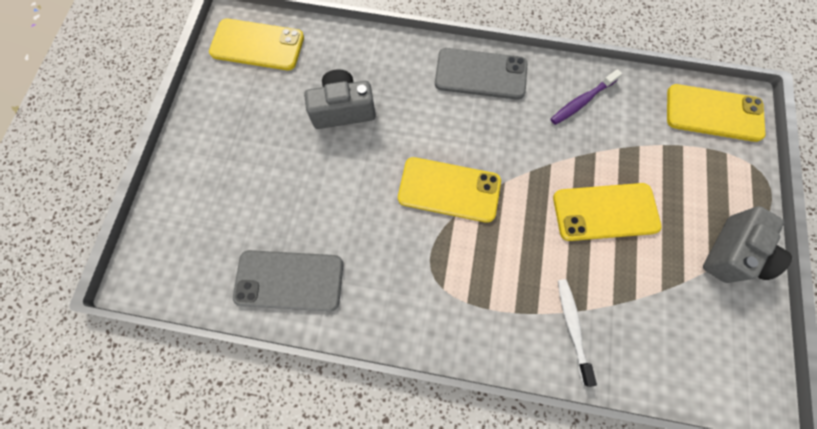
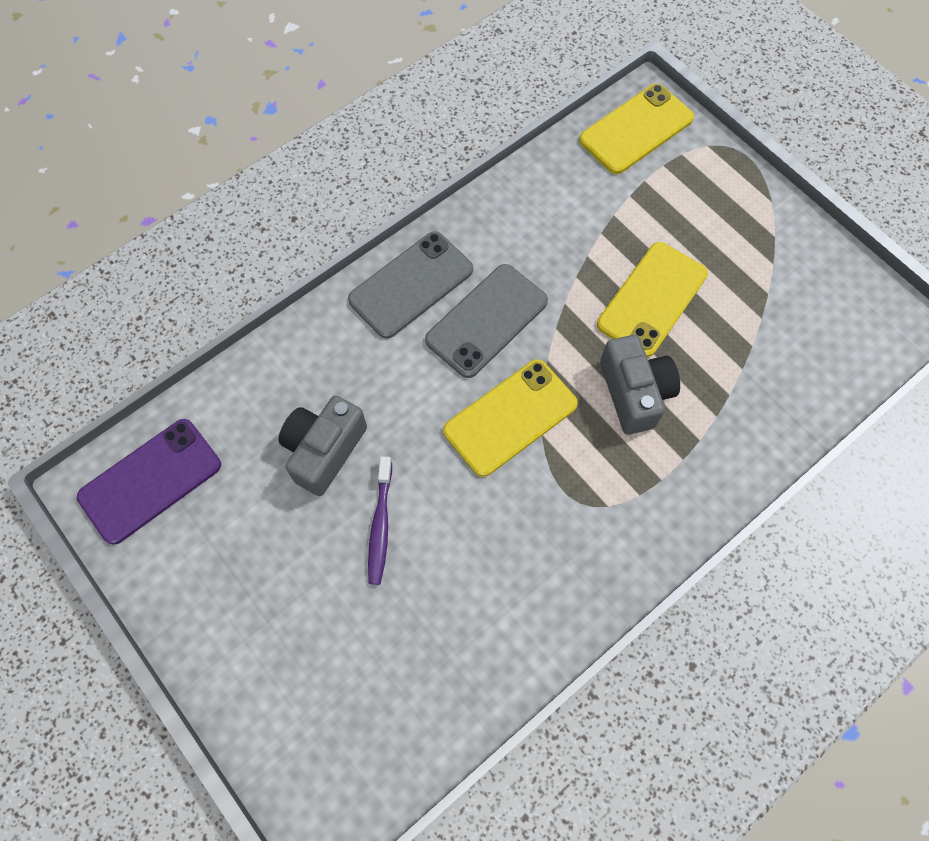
camera: 50 degrees left, 5 degrees down
(257, 45) = (150, 480): yellow phone -> purple phone
(289, 280) = (473, 655): grey phone -> grey phone (487, 321)
(572, 327) = (735, 420): white toothbrush -> none
(581, 101) = (525, 222): purple toothbrush -> purple toothbrush (380, 525)
(732, 253) = (773, 233): grey camera -> grey camera (634, 393)

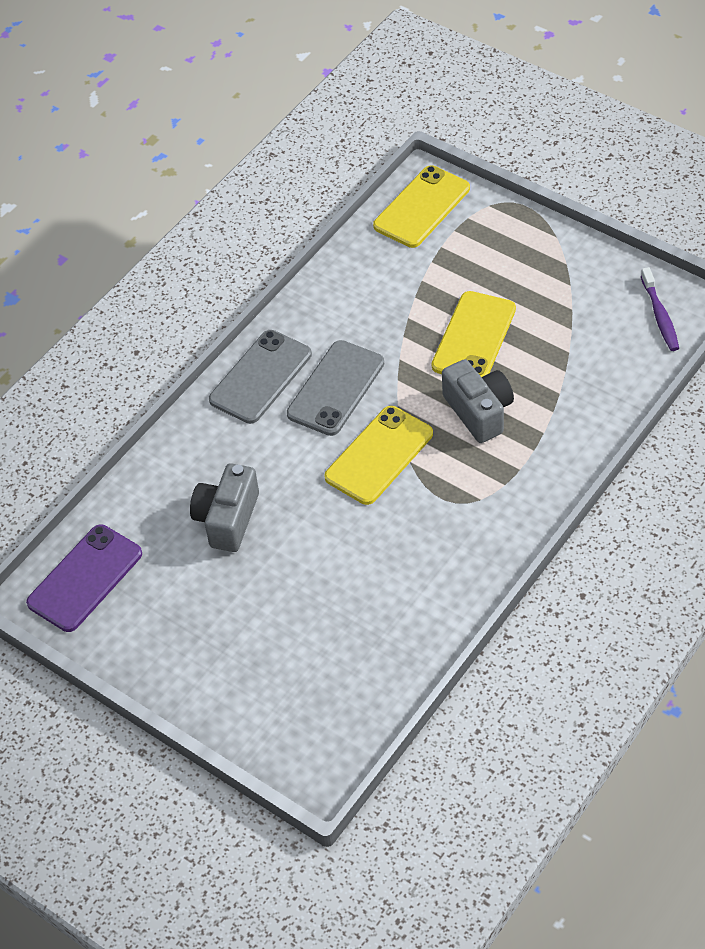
camera: 10 degrees left, 15 degrees down
(380, 525) = (294, 560): purple toothbrush -> purple toothbrush (660, 316)

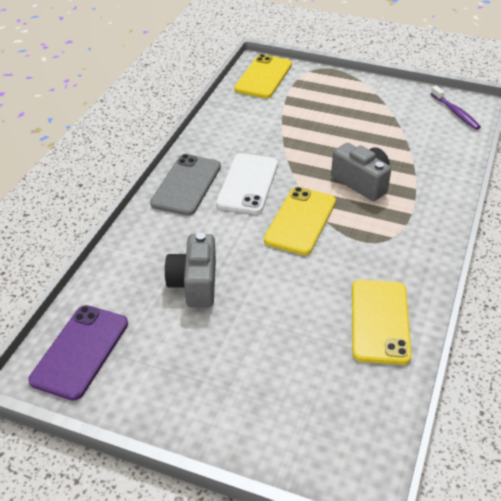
camera: 20 degrees left, 10 degrees down
(336, 388) = (248, 184): grey phone -> white phone
(474, 337) = (335, 140): yellow phone -> yellow phone (380, 321)

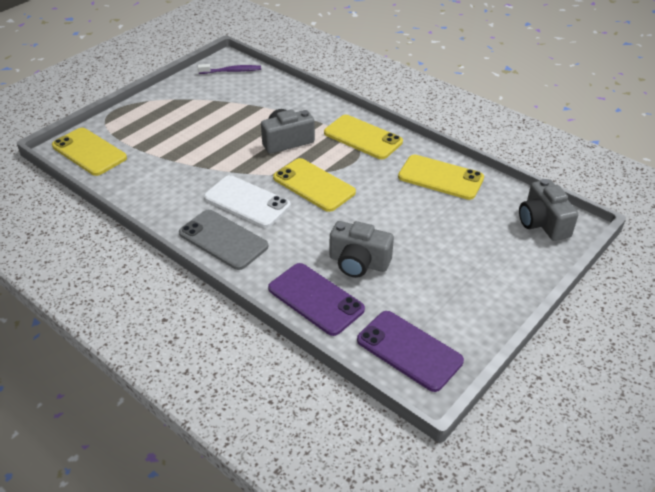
camera: 70 degrees left, 0 degrees up
(130, 266) = (315, 299): none -> purple phone
(348, 444) = (542, 223): none -> grey camera
(411, 237) = (363, 137): none -> yellow phone

